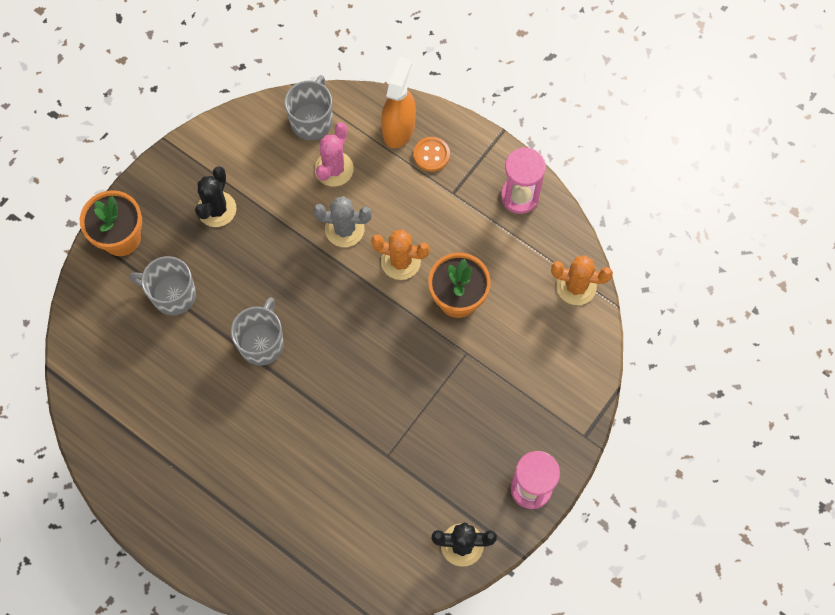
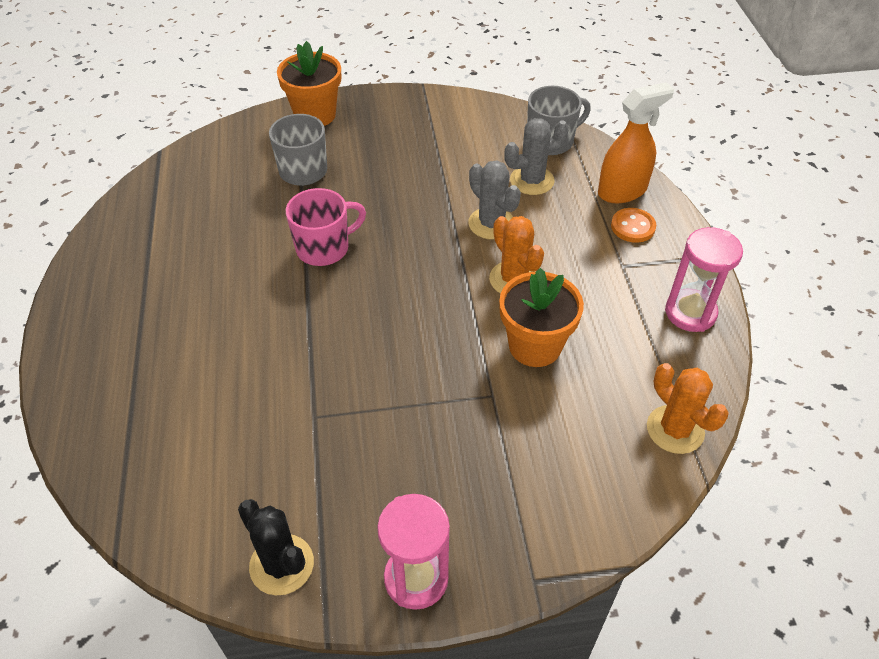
camera: 45 degrees right, 20 degrees down
(216, 209) = (405, 144): black cactus -> none
(262, 343) = (324, 248): grey mug -> pink mug
(334, 169) = (532, 180): pink cactus -> grey cactus

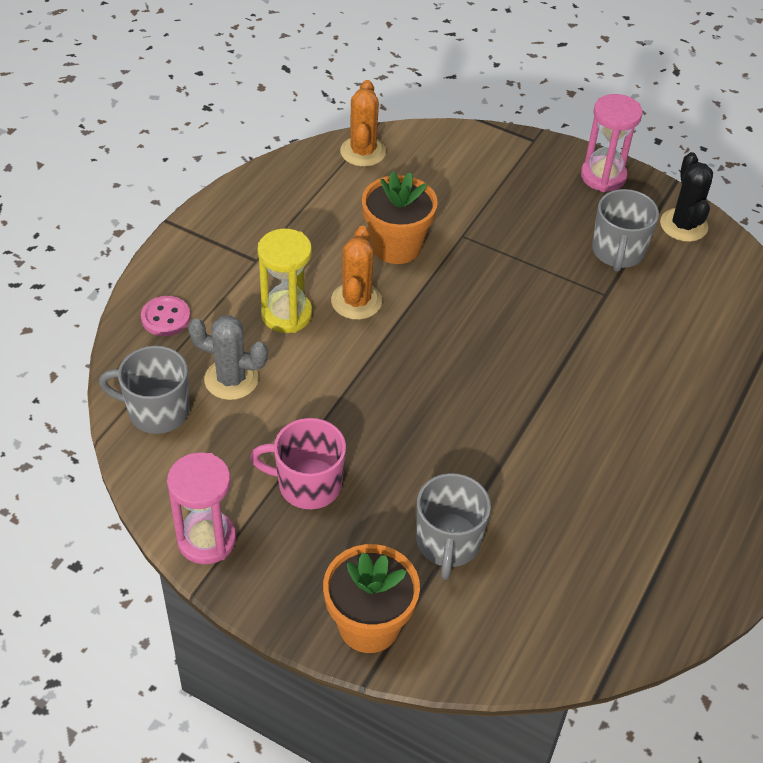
camera: 145 degrees left, 0 degrees up
(324, 248) = (496, 430): pink mug -> pink mug (308, 484)
(333, 476) = (618, 252): none -> grey mug
(491, 223) = (319, 360): grey cactus -> none
(550, 240) = (286, 314): none -> yellow hourglass
(622, 191) = (166, 318): orange spray bottle -> pink button
(633, 227) = (203, 283): orange button -> none
(690, 313) = (254, 201): pink hourglass -> pink hourglass (206, 539)

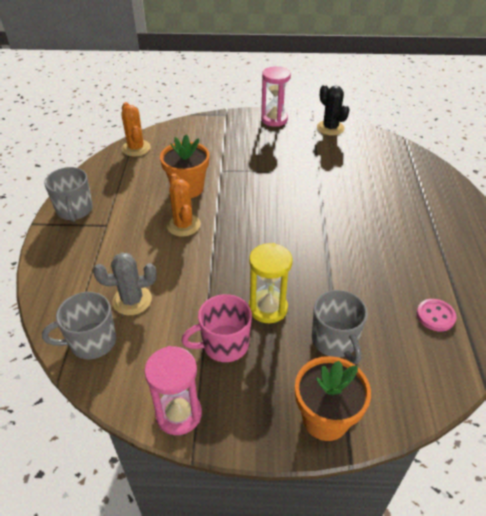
camera: 25 degrees left, 5 degrees down
(166, 318) = (64, 280): pink button -> pink button (435, 316)
(286, 314) = (145, 248): yellow hourglass -> yellow hourglass (268, 308)
(618, 252) = (308, 150): grey mug -> grey mug (75, 210)

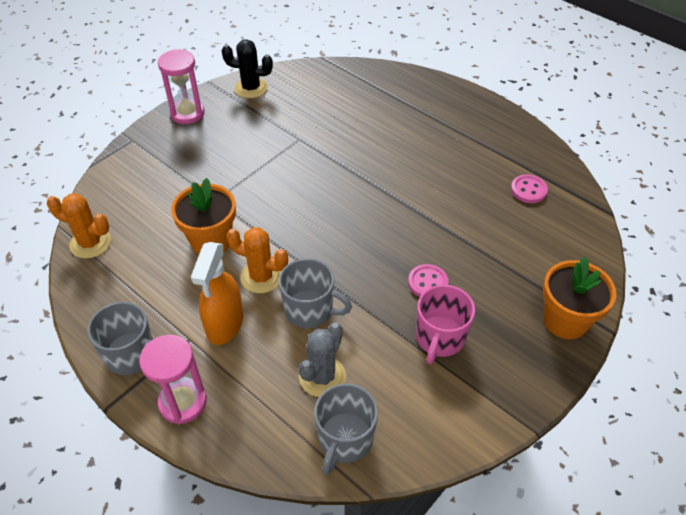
camera: 50 degrees left, 5 degrees up
(131, 232) = (224, 324): none -> orange spray bottle
(178, 414) = (485, 415): pink hourglass -> pink hourglass (183, 402)
(268, 308) = (427, 283): yellow hourglass -> pink button
(335, 341) = (500, 264): grey mug -> grey mug (310, 310)

